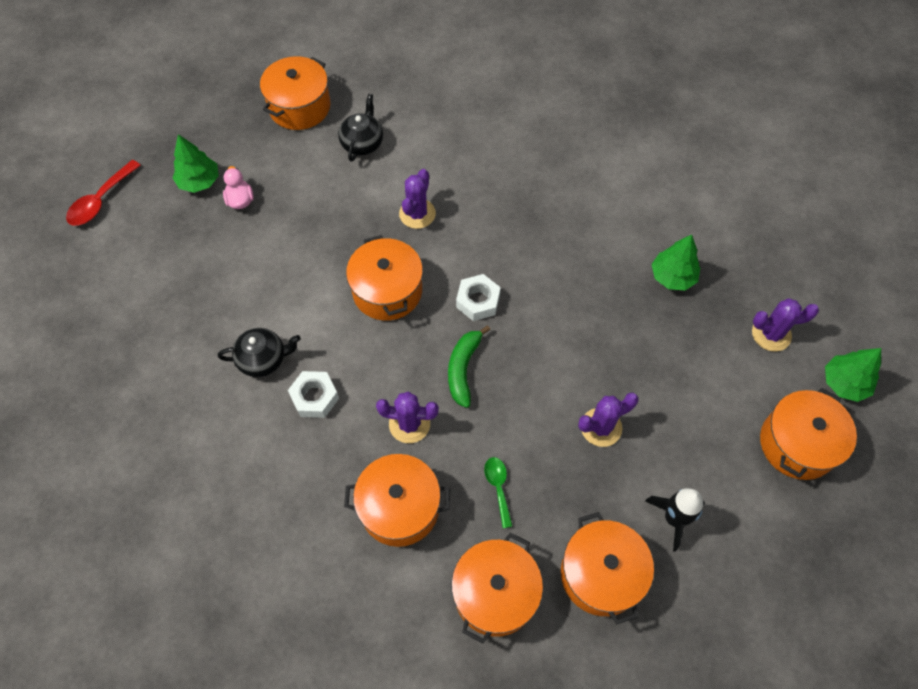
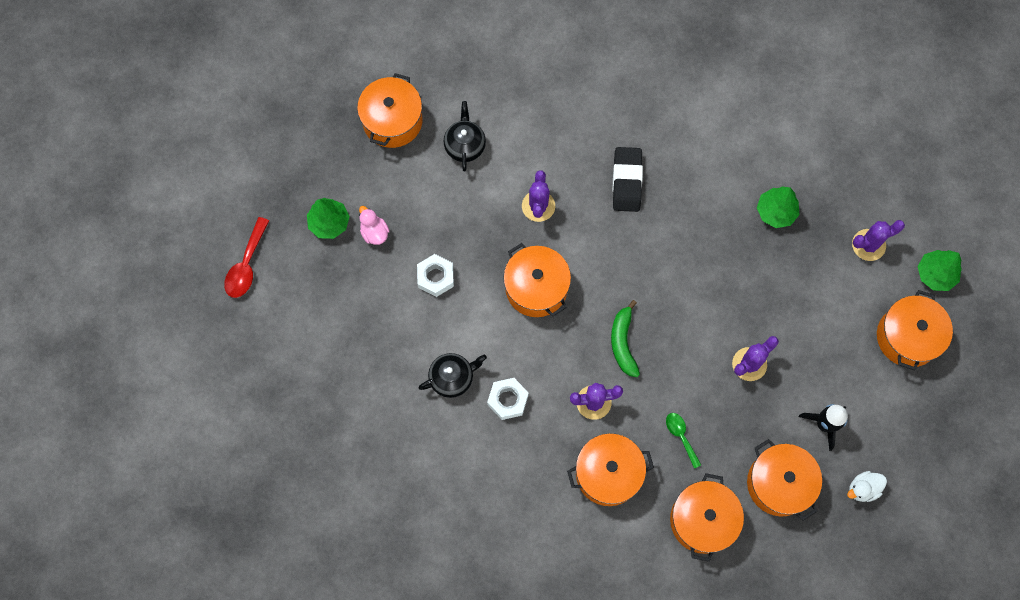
camera: 15 degrees left, 10 degrees up
(478, 301) = (617, 277): white nut -> white nut (435, 277)
(518, 211) = (626, 181): none -> black eraser
(705, 609) = (863, 489): none -> white duck

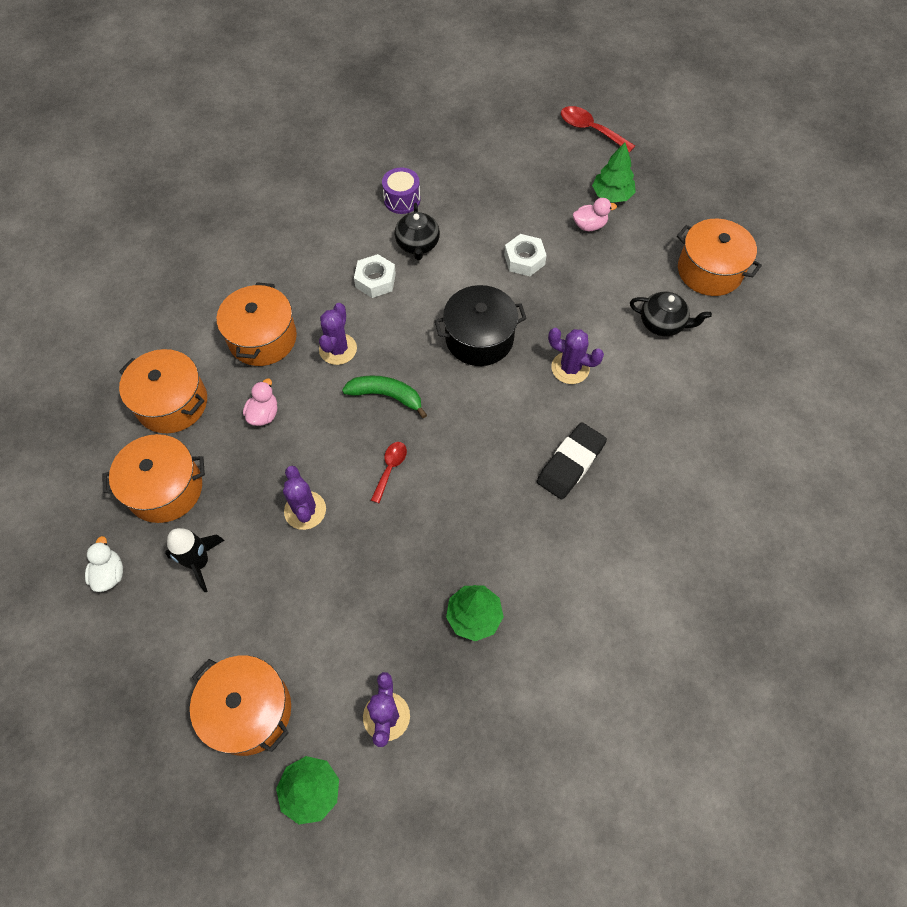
camera: 110 degrees right, 10 degrees down
(401, 414) = (402, 200): none -> purple drum
(536, 288) = (479, 338): orange pot -> black pot
(626, 181) = (570, 463): black eraser -> black eraser turned 75 degrees counterclockwise
(681, 436) = (264, 414): green spoon -> pink duck
(687, 314) = (390, 468): none -> red spoon

